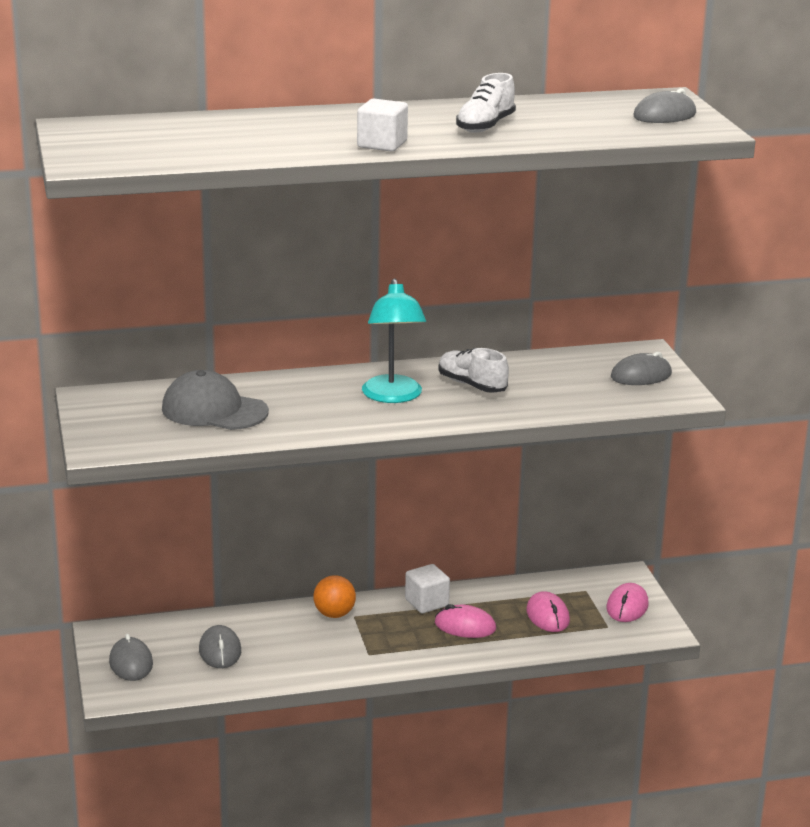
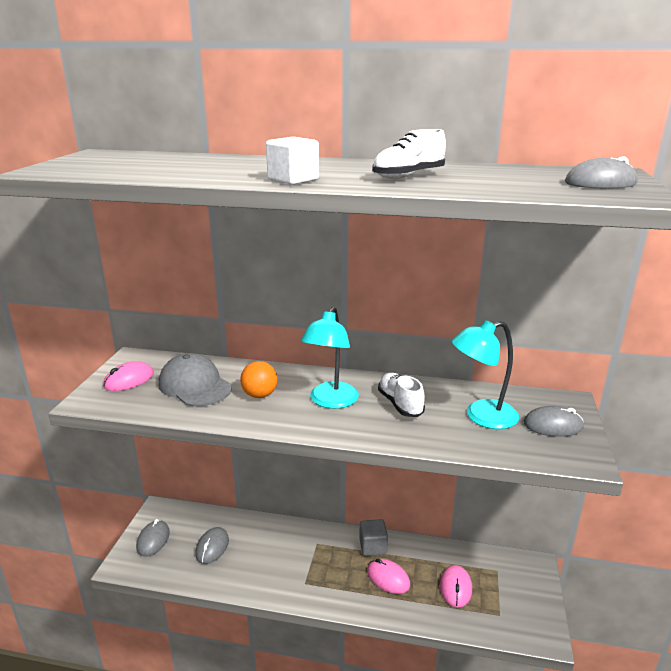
camera: 25 degrees right, 0 degrees up
(334, 614) = (305, 538): orange ball -> orange ball (260, 395)
(426, 603) = (373, 546): white cube -> grey cube
(565, 381) = (481, 416): none -> turquoise lamp
(627, 606) = (524, 598): pink mouse -> pink mouse (129, 380)

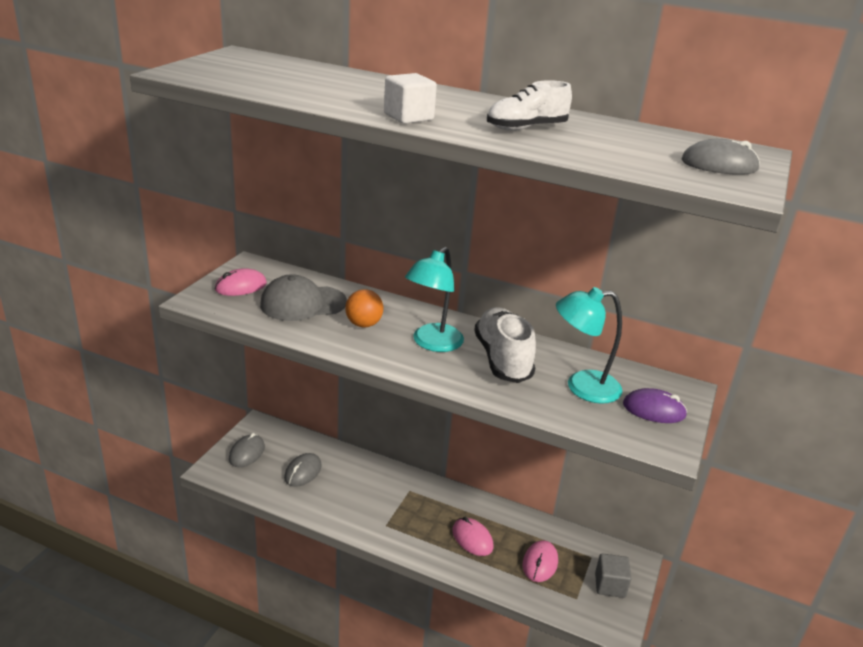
camera: 10 degrees right, 5 degrees up
(195, 385) = (303, 303): grey cap -> grey cap turned 75 degrees counterclockwise
(373, 546) = (466, 506): grey cube -> grey cube (610, 585)
(400, 404) = (502, 359): white shoe -> white shoe, size x1.52
(553, 425) = (654, 410): grey mouse -> purple mouse

